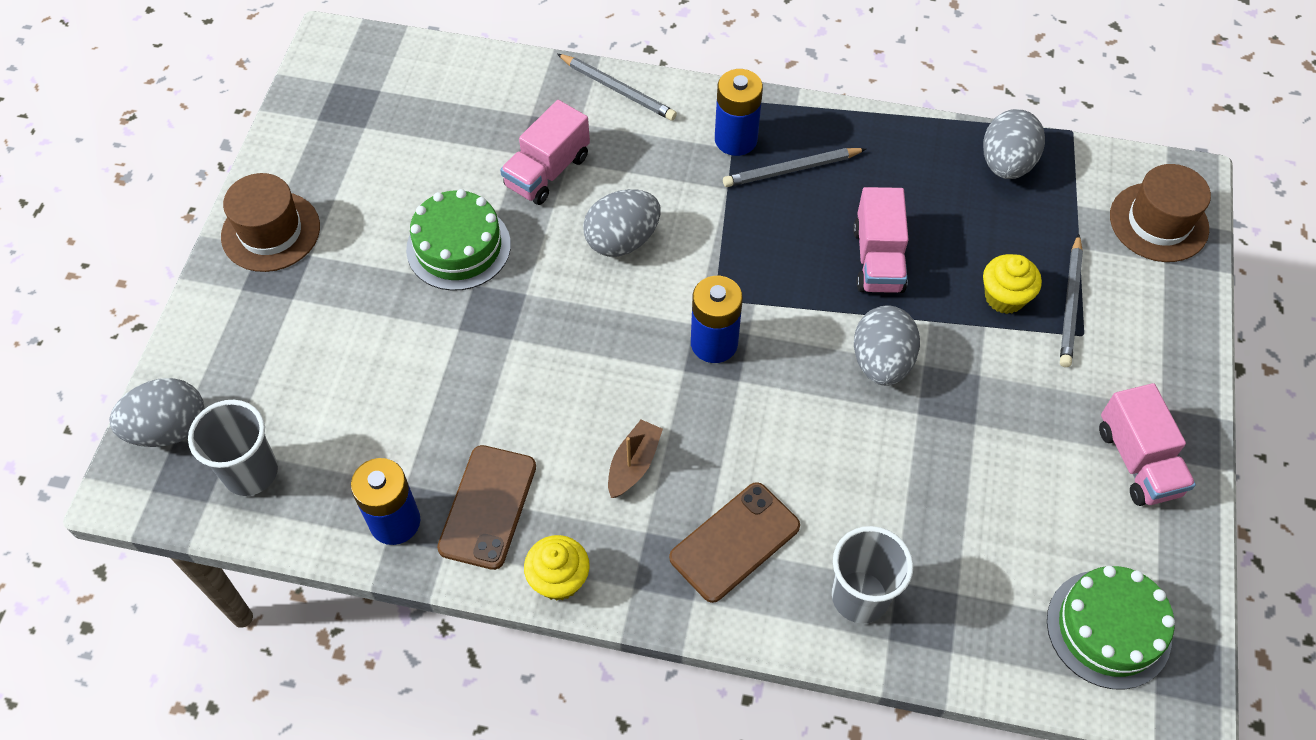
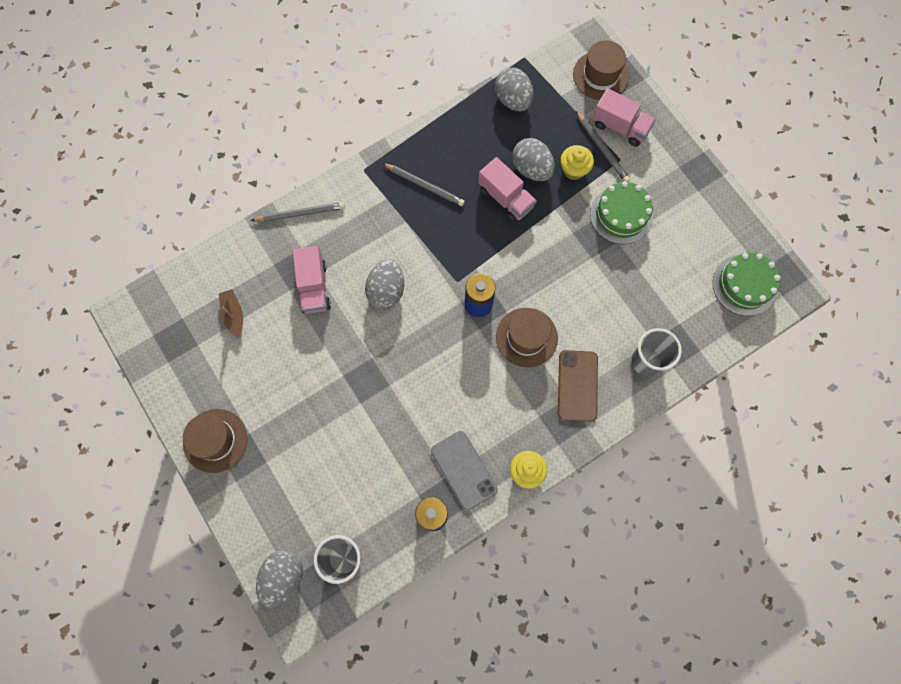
camera: 45 degrees left, 15 degrees up
(458, 247) = (315, 363): green cake -> green cake (621, 215)
(487, 507) = (464, 470): brown phone -> grey phone
(633, 464) = (503, 392): brown boat -> brown boat (234, 315)
(732, 430) = (526, 337): none -> brown hat
(735, 139) = (383, 192): blue battery -> none
(791, 169) = (424, 185): grey pencil -> grey pencil turned 90 degrees counterclockwise
(881, 362) = (555, 247): grey egg -> grey egg (531, 169)
(1138, 461) = (691, 200): pink truck -> pink truck (620, 127)

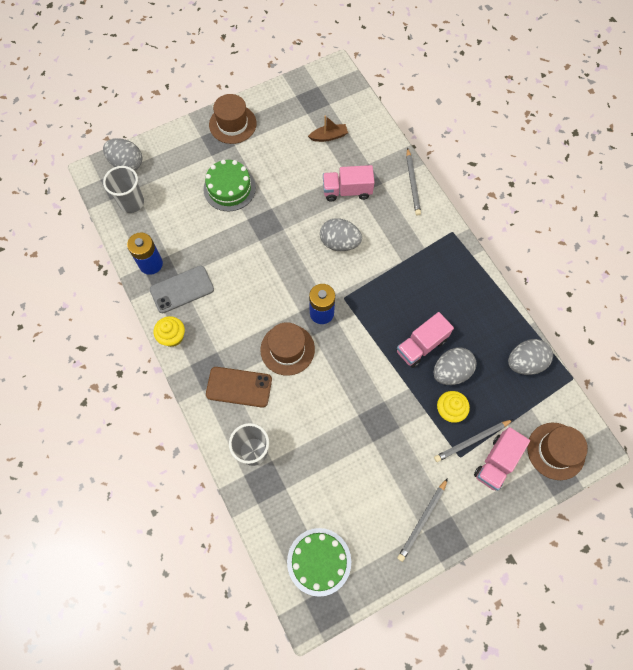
camera: 95 degrees right, 5 degrees down
(424, 185) = (436, 278): grey pencil -> grey pencil (422, 520)
(621, 215) = (400, 449): green cake -> green cake (229, 188)

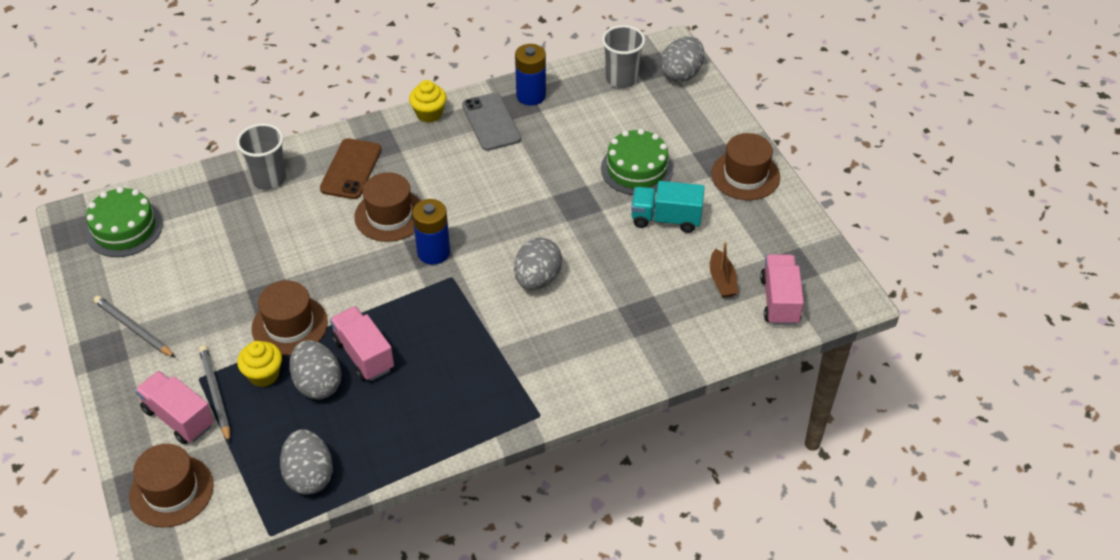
camera: 95 degrees right, 20 degrees down
(277, 169) = (666, 219): none -> turquoise truck
(347, 191) = (623, 294): pink truck -> pink truck (779, 301)
(402, 402) = (289, 325): none -> brown hat
(412, 183) = (631, 375): grey pencil -> none

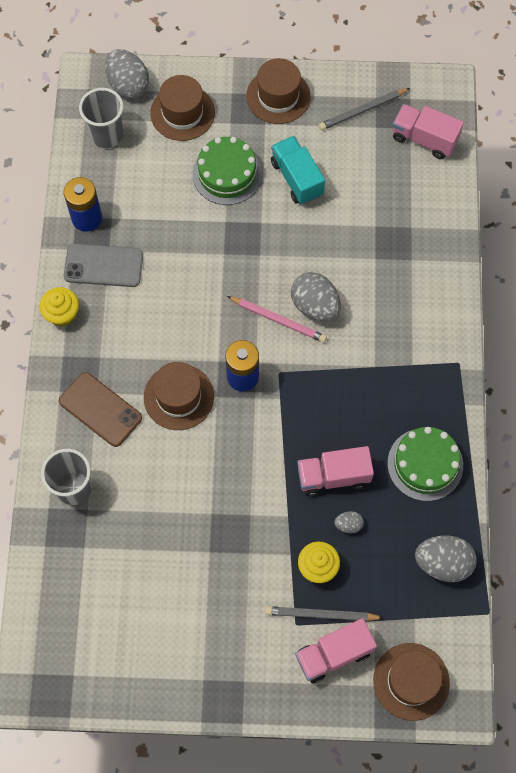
camera: 65 degrees left, 20 degrees up
(124, 228) = (72, 643): green cake -> green cake (425, 464)
(134, 328) = (209, 667): grey pencil -> grey pencil (362, 110)
(289, 325) = (271, 527): brown hat -> brown hat (182, 113)
(317, 384) = (348, 525): grey egg -> grey egg, size x0.49
(506, 257) = (278, 320): none -> pink pencil
(666, 219) = (296, 178): turquoise truck -> turquoise truck turned 120 degrees clockwise
(722, 280) = (383, 169): brown boat -> none

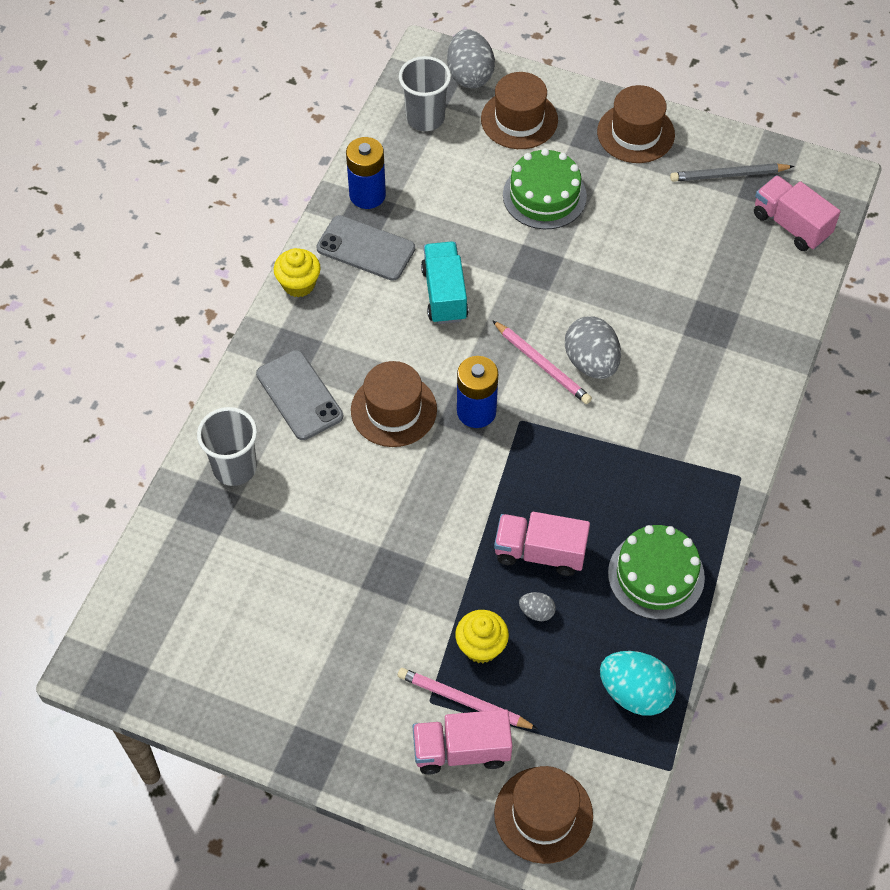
camera: 20 degrees right, 10 degrees down
(100, 409) = (299, 395): brown phone -> grey phone
(296, 178) = (623, 223): turquoise truck -> turquoise truck (444, 294)
(321, 614) = (464, 701): grey pencil -> pink pencil
(443, 563) = (635, 693): grey egg -> turquoise egg

